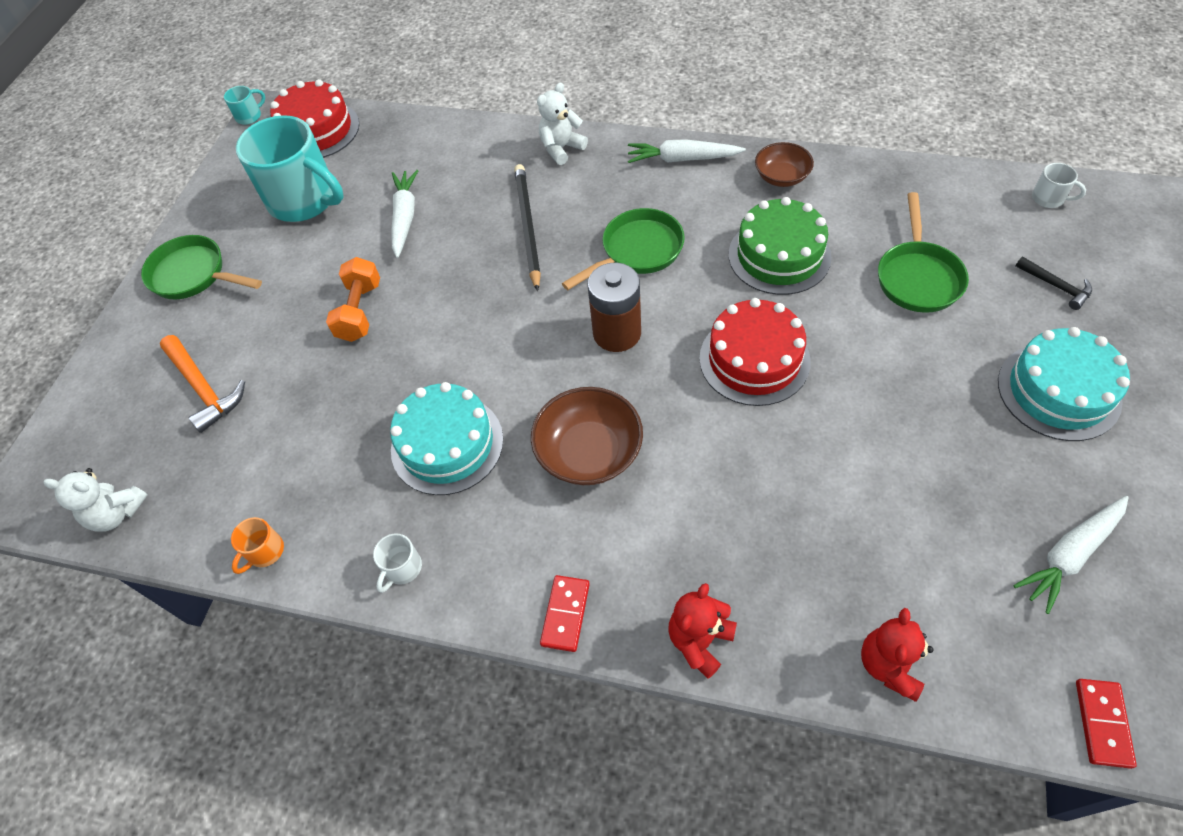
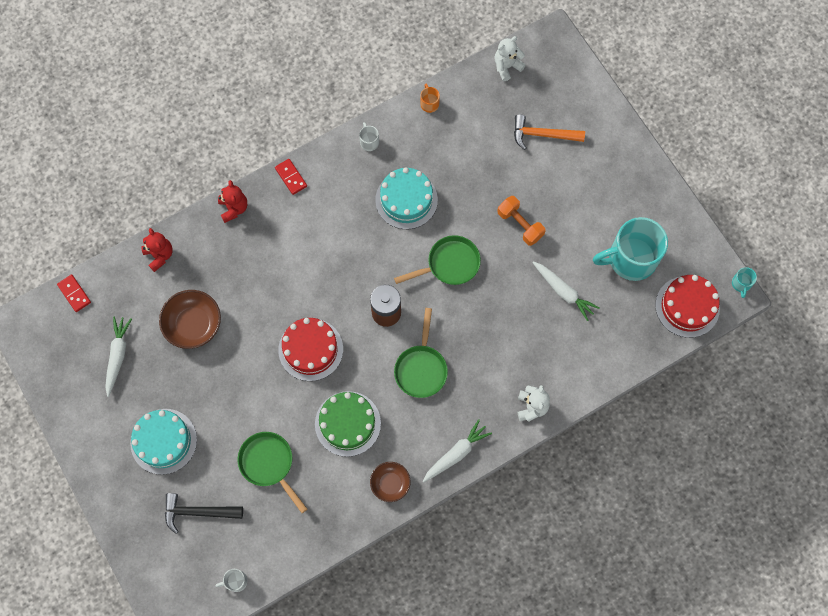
camera: 130 degrees right, 15 degrees up
(193, 275) = (627, 175): green pan -> green pan (449, 264)
(527, 227) = (493, 338): black pencil -> none
(589, 452) = (343, 245): brown bowl -> brown bowl (193, 324)
(1056, 286) = (198, 512): black hammer -> black hammer, size x1.65

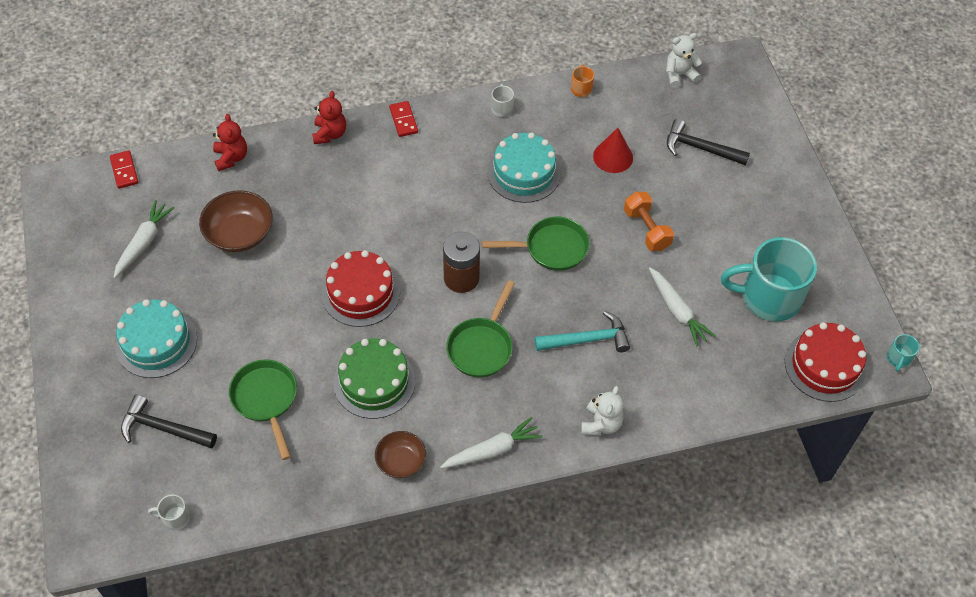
camera: 15 degrees right, 15 degrees down
(474, 163) = (613, 157): none -> red cone
(501, 338) = (587, 339): none -> turquoise hammer
(543, 135) = (700, 148): orange hammer -> black hammer

